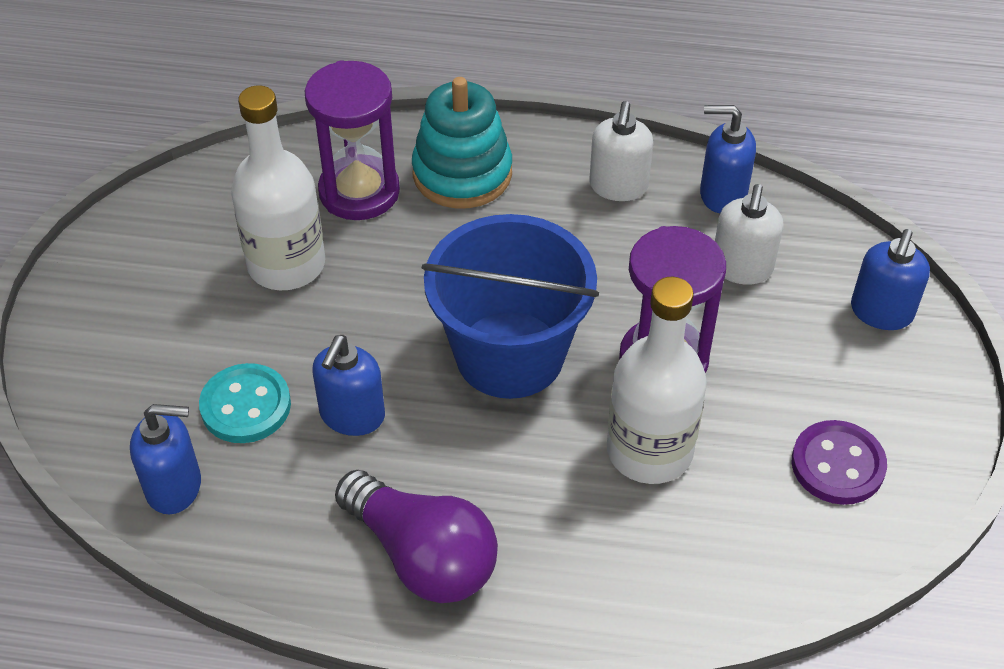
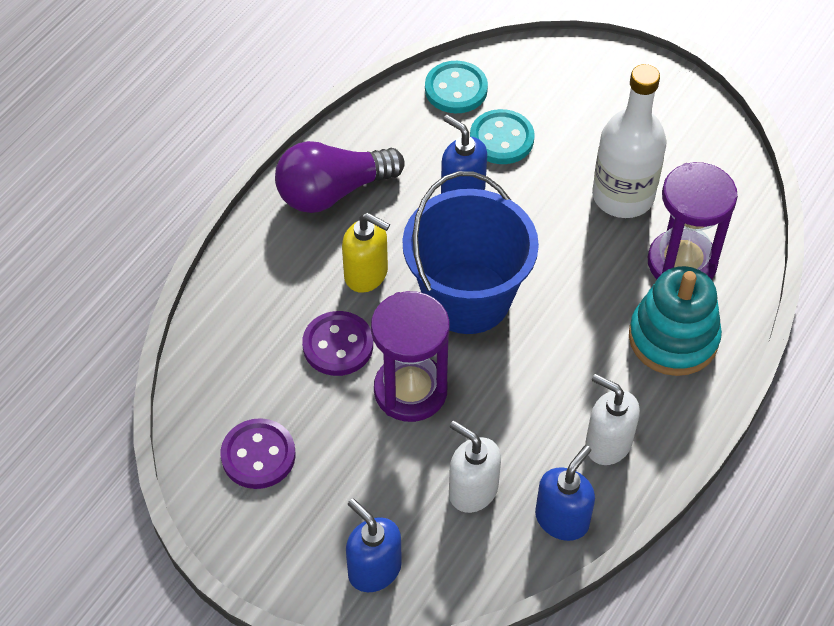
camera: 115 degrees right, 5 degrees up
(174, 487) = (456, 89): blue soap dispenser -> turquoise button
(533, 464) = (366, 274): none -> yellow soap dispenser
(649, 451) = (338, 345): white bottle -> purple button

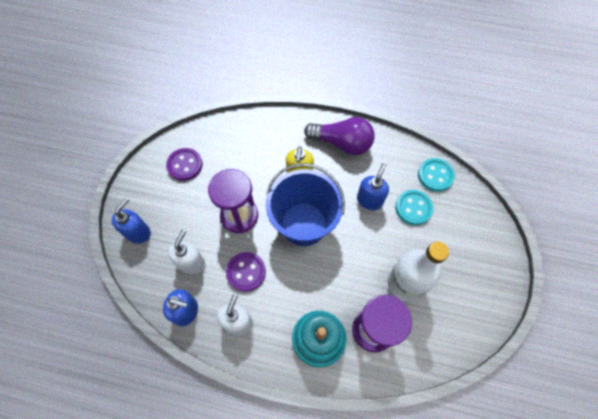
camera: 70 degrees right, 10 degrees up
(333, 192) = (342, 143): purple light bulb -> purple light bulb turned 150 degrees clockwise
(338, 345) = (254, 176): purple button -> purple button (246, 272)

